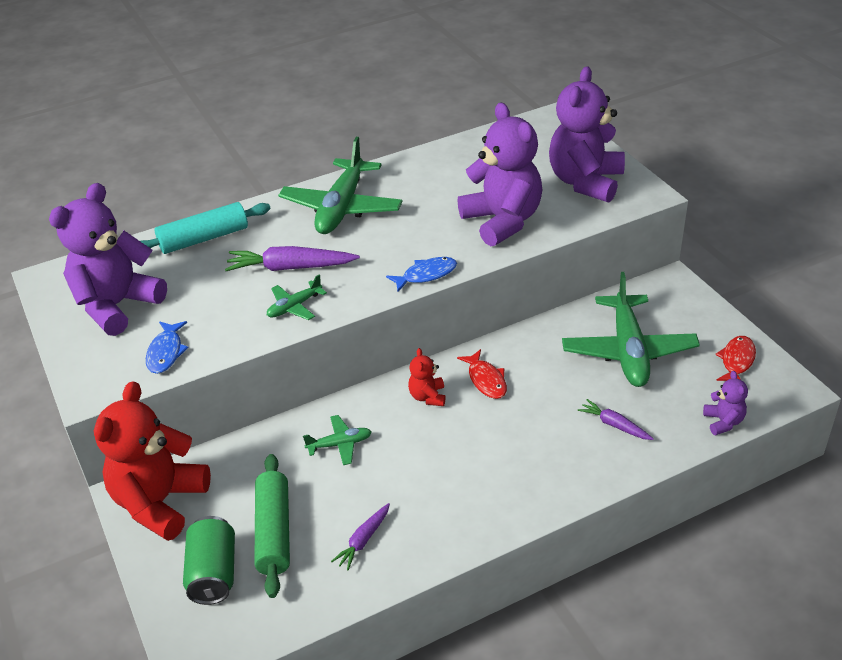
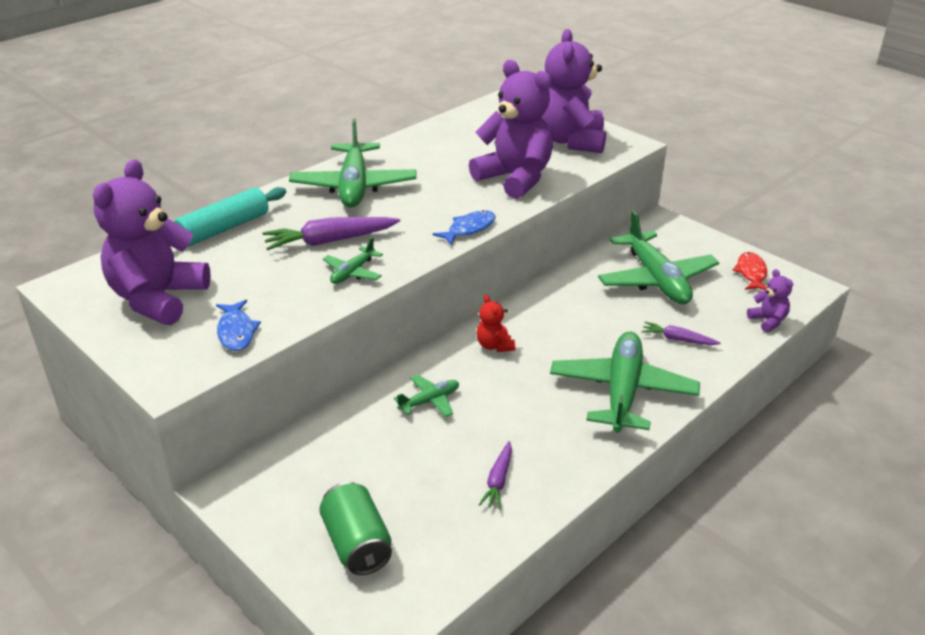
camera: 20 degrees left, 5 degrees down
(160, 502) = (264, 490): red teddy bear -> none
(274, 532) = (402, 492): green rolling pin -> none
(486, 380) = (542, 323): red fish -> none
(527, 472) = (622, 391): none -> green plane

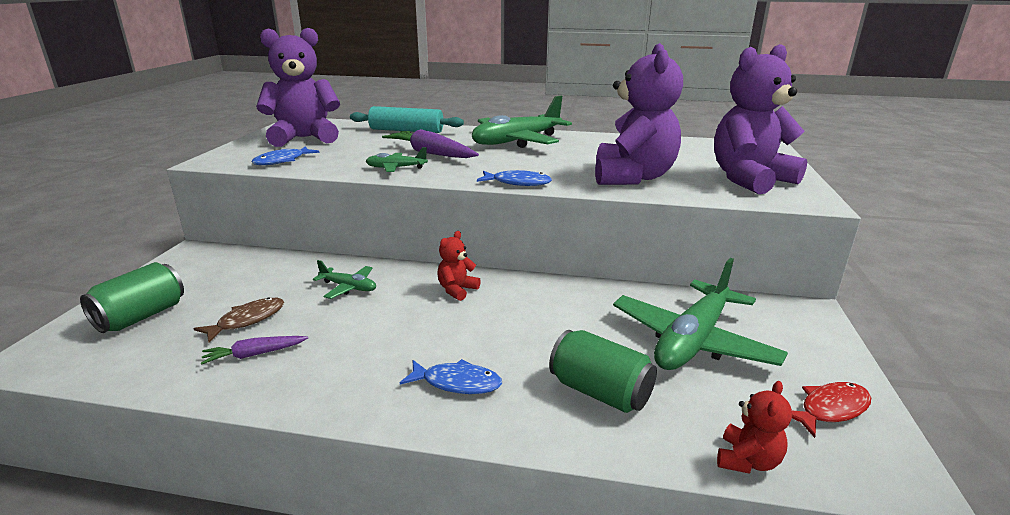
camera: 55 degrees right, 10 degrees down
(433, 474) = (247, 320): none -> brown fish
(622, 391) = (457, 383): green plane -> blue fish
(677, 339) = (600, 392): purple carrot -> green can
(768, 321) = (747, 460): purple teddy bear -> red teddy bear

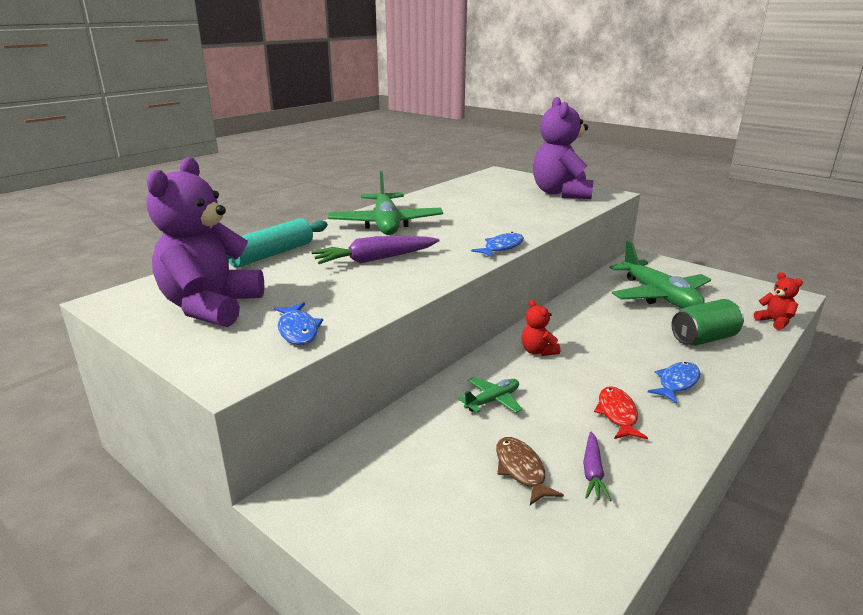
camera: 60 degrees left, 0 degrees up
(141, 316) = (459, 552): green can -> none
(396, 168) = (405, 280): green plane -> none
(632, 177) = (526, 216): purple teddy bear -> none
(830, 409) = (737, 289): red fish -> red fish (617, 414)

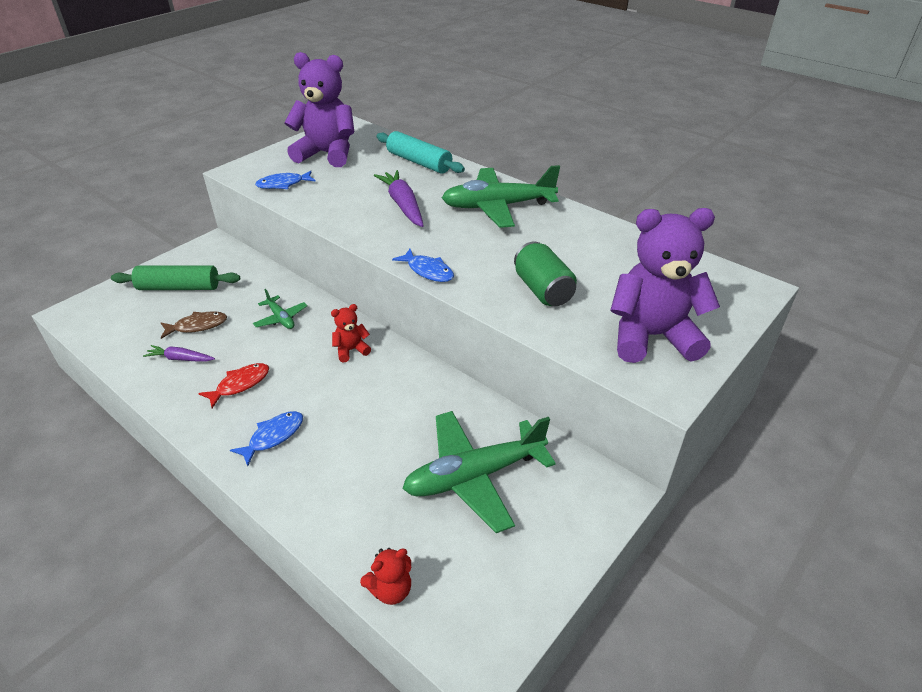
camera: 90 degrees right, 15 degrees up
(426, 513) = (179, 287): none -> green rolling pin
(617, 414) = (240, 384): red fish -> red fish turned 45 degrees counterclockwise
(677, 383) = (273, 436): blue fish -> blue fish turned 90 degrees counterclockwise
(704, 339) = (355, 488): green can -> green can (543, 290)

